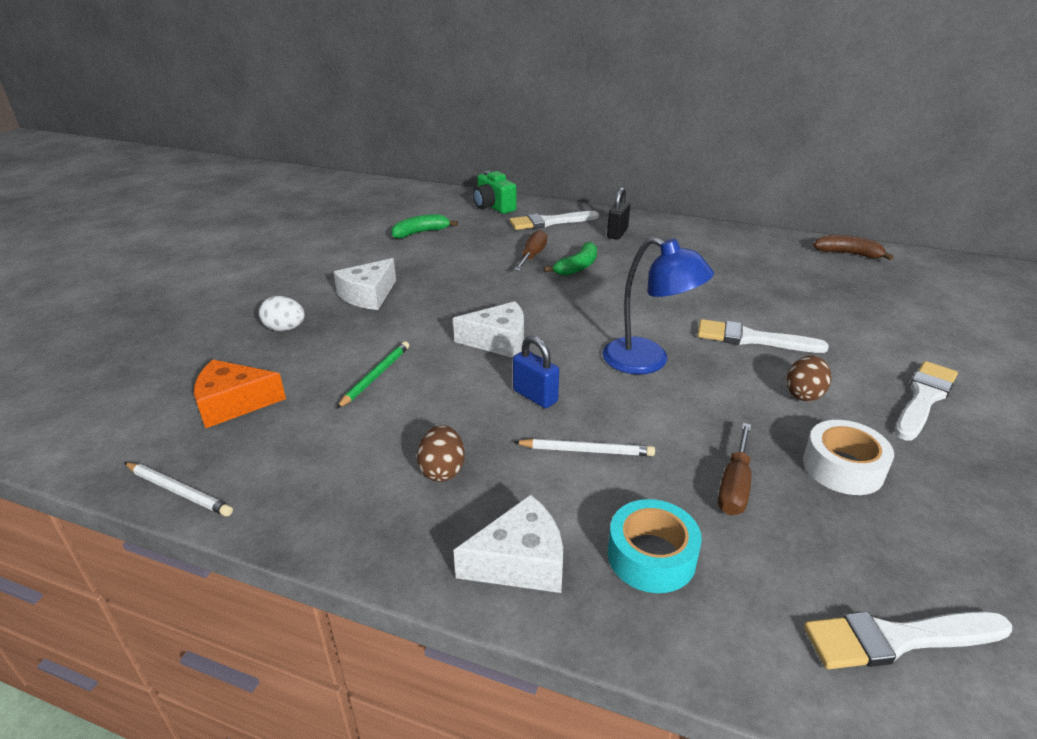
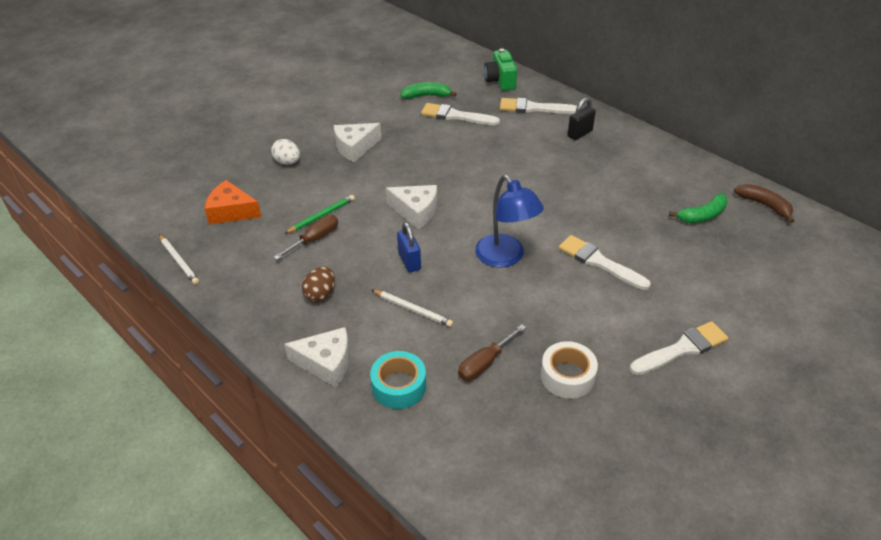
camera: 25 degrees right, 10 degrees up
(532, 256) = (494, 140): brown screwdriver -> brown screwdriver (314, 239)
(577, 267) = (521, 160): green banana -> green banana (702, 215)
(804, 394) = (594, 317): brown egg -> none
(897, 639) = (496, 480): white brush -> white brush (455, 116)

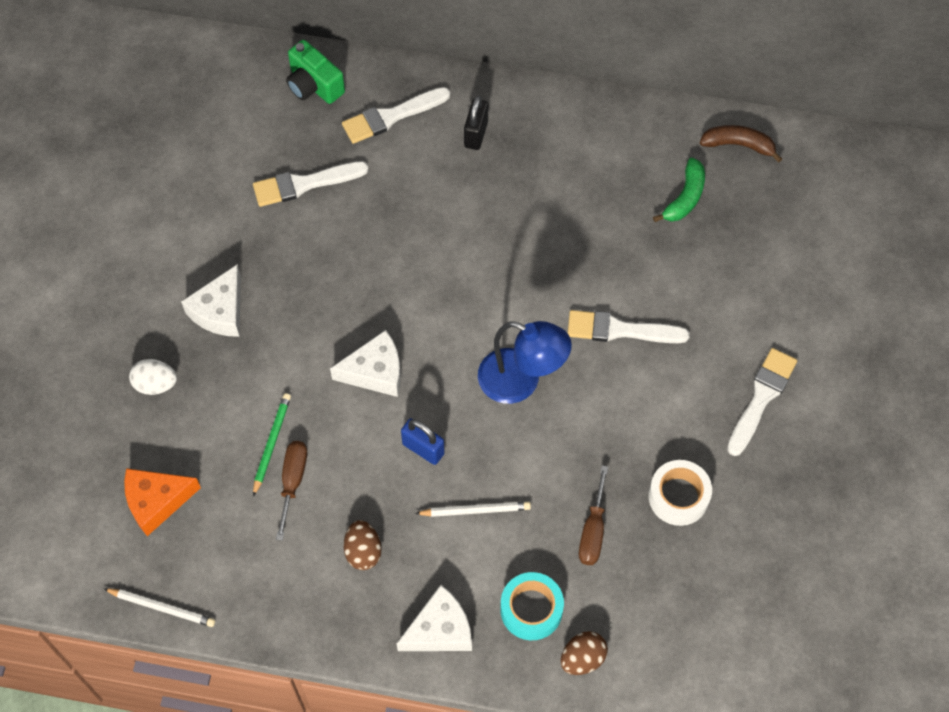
camera: 35 degrees left, 20 degrees up
(408, 438) = (582, 658): none -> brown egg
(426, 96) = (239, 166): green banana -> none

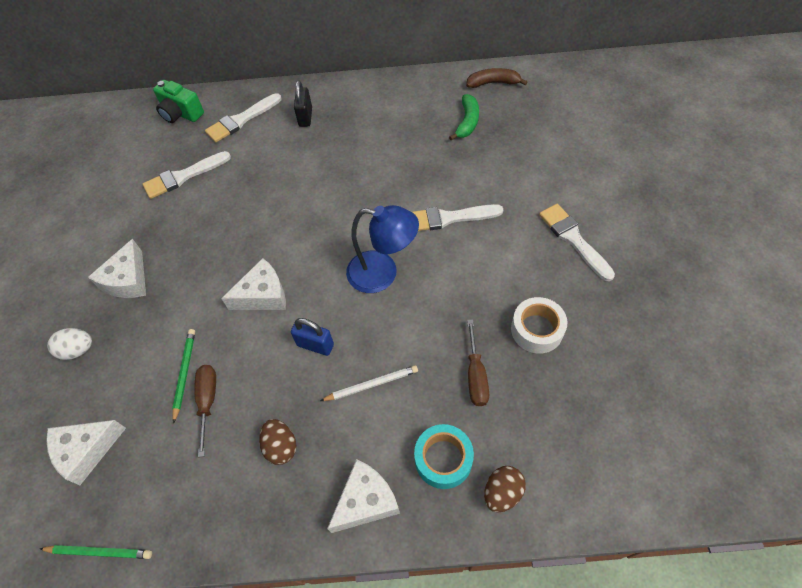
camera: 10 degrees left, 5 degrees down
(156, 501) = (86, 450): orange cheese -> white cheese
(162, 608) = (99, 552): white pencil -> green pencil
(761, 397) = (573, 239): white brush -> white brush turned 45 degrees counterclockwise

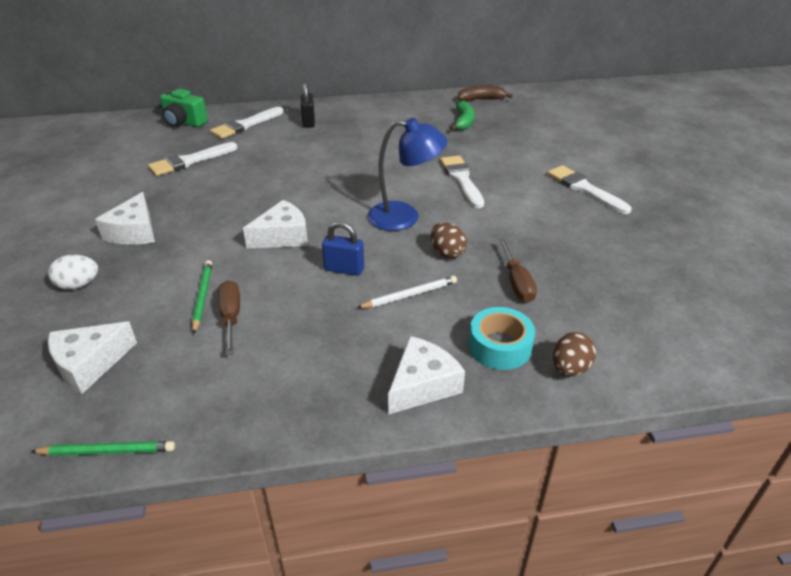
camera: 10 degrees left, 20 degrees down
(281, 446) = (318, 347): brown egg -> brown egg (447, 253)
(449, 218) = (461, 179): white brush -> white brush turned 90 degrees clockwise
(537, 330) = (568, 248): white tape -> none

